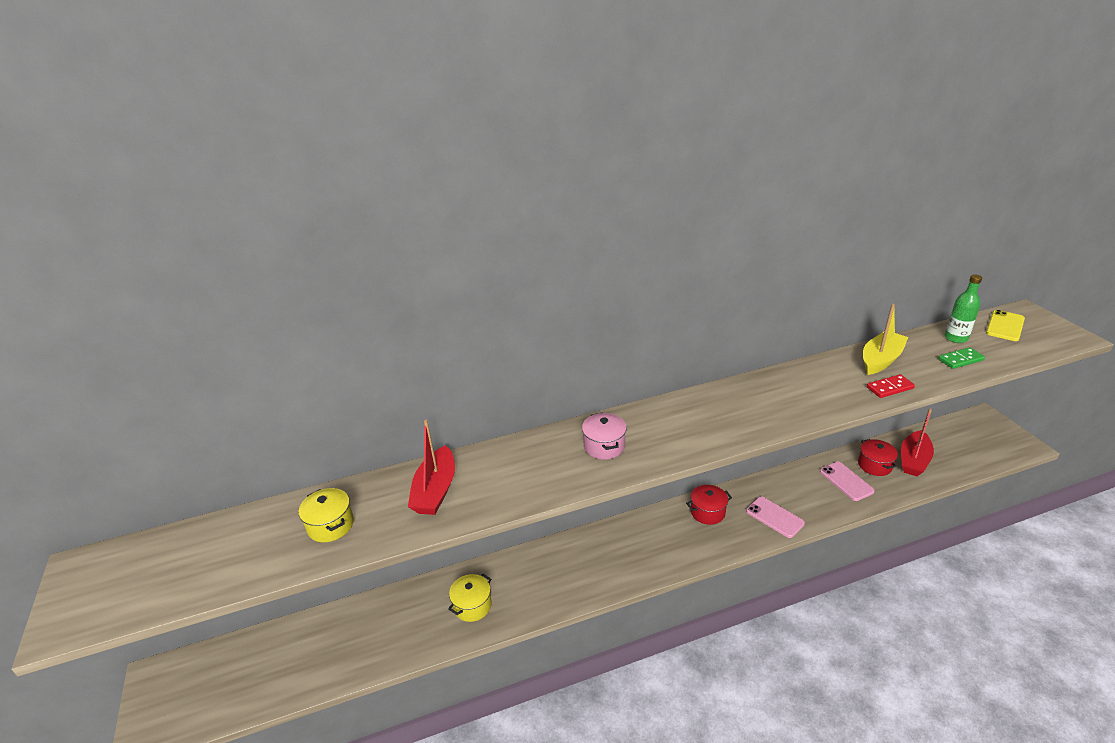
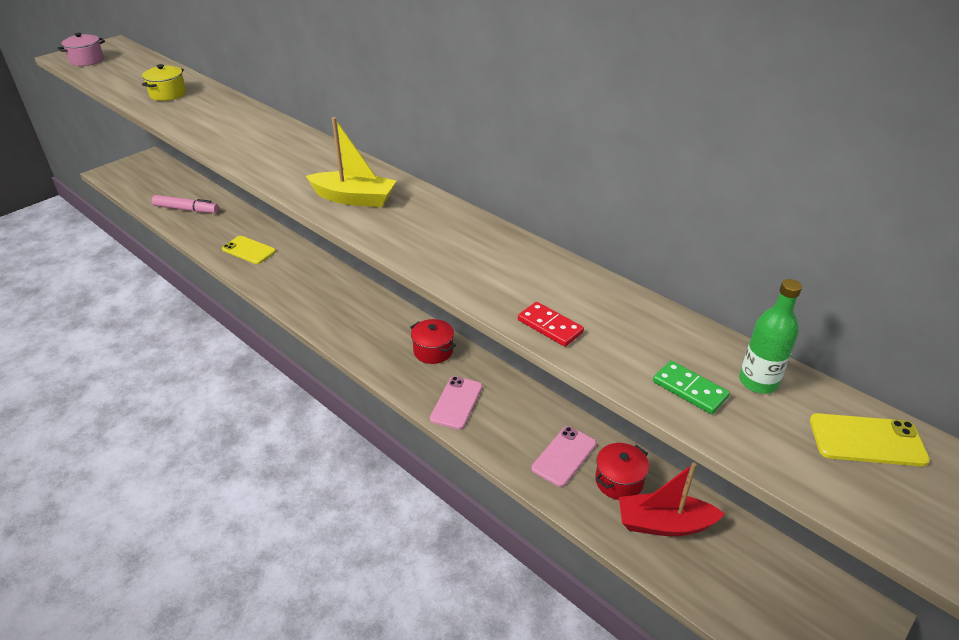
camera: 60 degrees right, 5 degrees up
(336, 651) = (186, 209): none -> pink marker
(435, 491) = (219, 116): red boat -> none
(472, 606) = (249, 250): yellow pot -> yellow phone
(604, 446) = (312, 167): pink pot -> pink pot (87, 60)
(881, 360) = (618, 313): yellow boat -> yellow boat (354, 198)

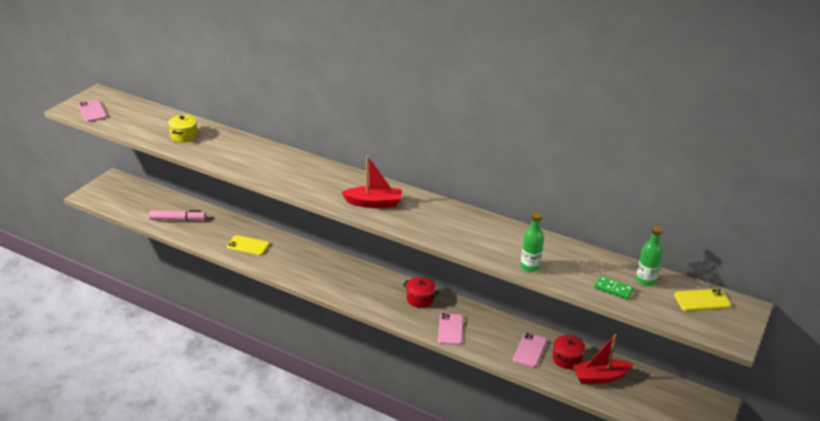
camera: 15 degrees left, 5 degrees down
(87, 60) = (92, 111): pink pot -> pink phone
(354, 198) = (374, 203): yellow boat -> red boat
(550, 326) = (530, 267): red domino -> green bottle

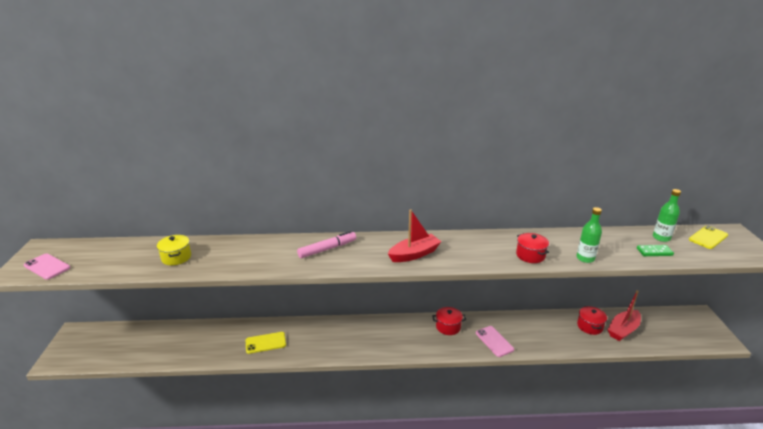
camera: 30 degrees left, 5 degrees down
(177, 219) = (175, 346): pink marker -> pink marker (327, 249)
(479, 244) = (530, 255): none -> red pot
(530, 350) = (561, 331): pink phone -> none

